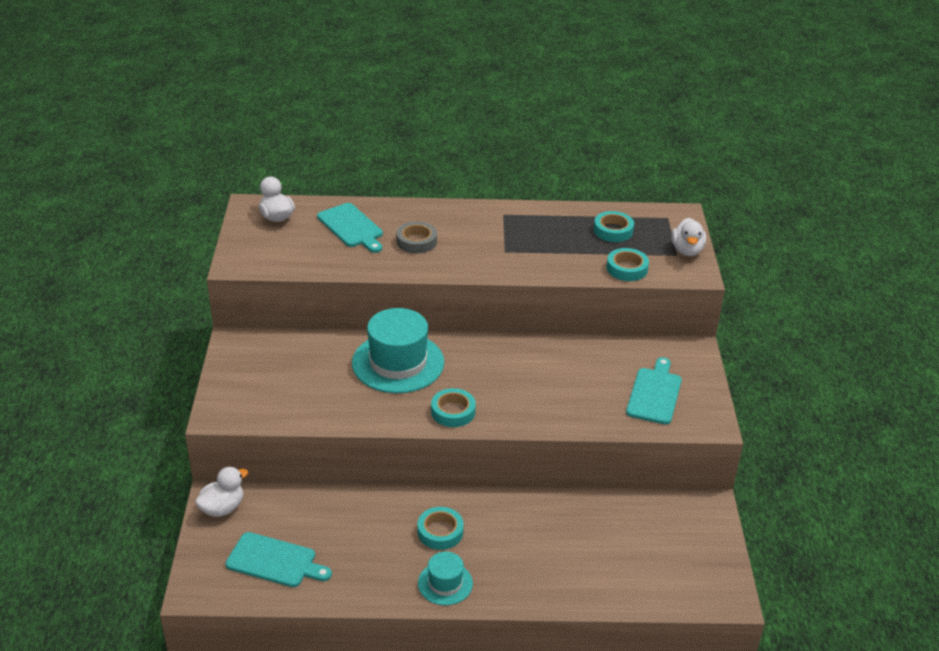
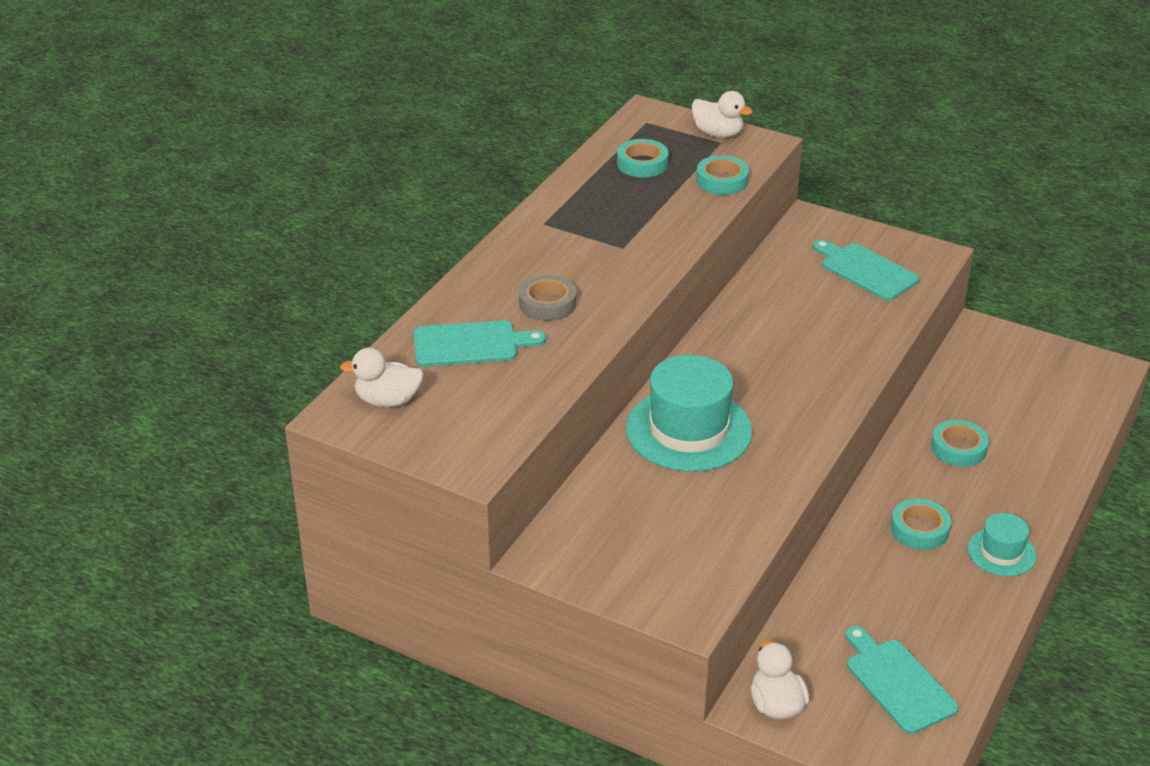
camera: 60 degrees left, 0 degrees up
(274, 561) = (897, 683): turquoise cutting board -> turquoise cutting board turned 75 degrees counterclockwise
(453, 411) = (808, 417): turquoise tape -> turquoise tape (958, 448)

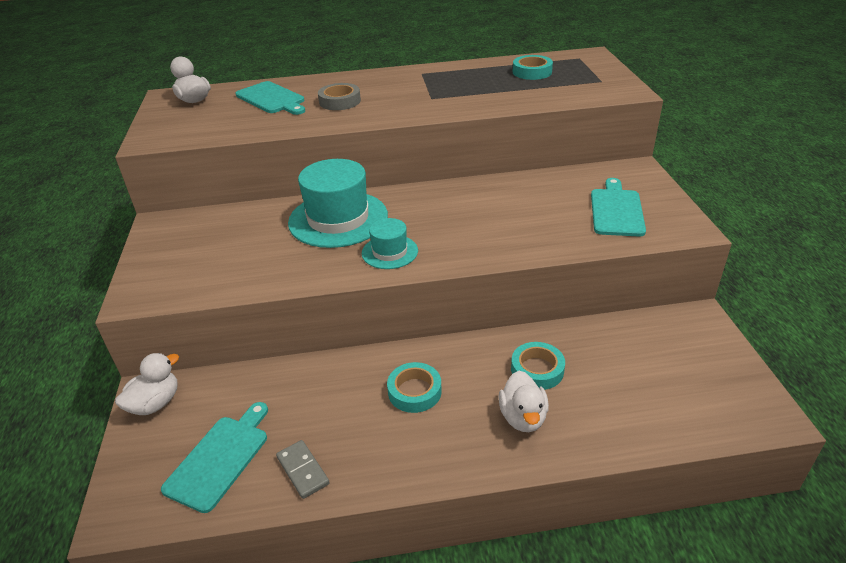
camera: 55 degrees right, 0 degrees up
(718, 133) = (610, 77): white duck -> white duck (523, 417)
(722, 180) = (558, 96): turquoise tape -> none
(957, 635) = (302, 470): none -> grey domino
(1001, 552) = (433, 453): turquoise hat -> turquoise hat (390, 252)

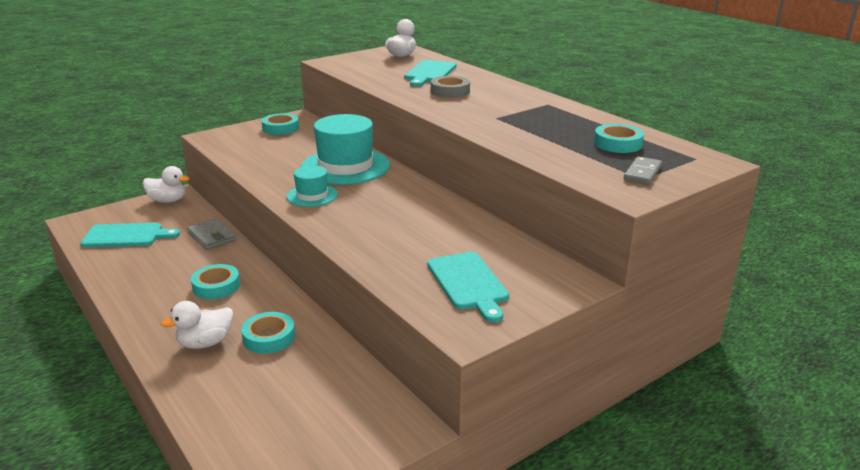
camera: 60 degrees right, 10 degrees down
(179, 239) = (280, 128): none -> turquoise tape
(296, 377) = (212, 236): none -> grey wallet
(302, 470) = (122, 266): grey domino -> grey domino (642, 173)
(616, 210) = (468, 283): turquoise cutting board -> turquoise cutting board turned 90 degrees clockwise

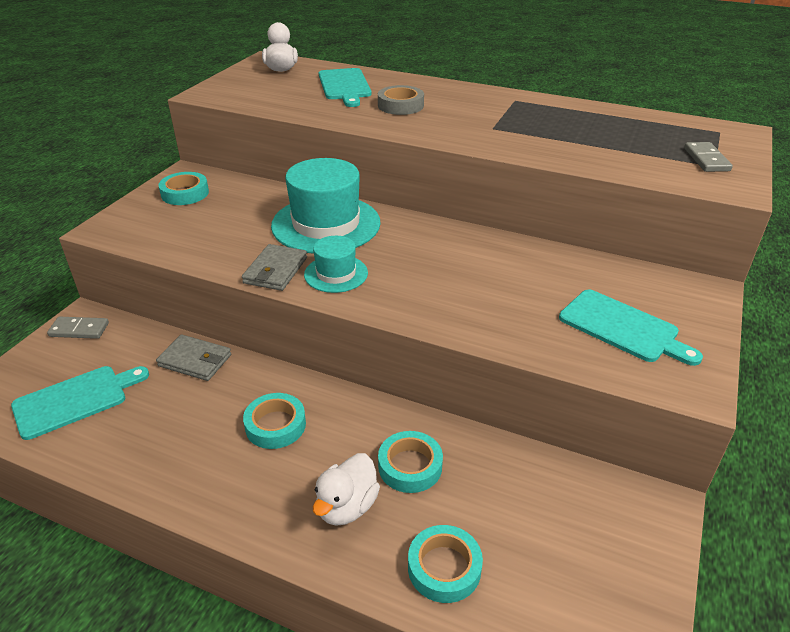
camera: 30 degrees left, 10 degrees up
(168, 201) = (79, 330): white duck -> grey domino
(277, 183) = (275, 270): none -> grey wallet
(618, 144) = (639, 132): turquoise tape -> turquoise tape (444, 568)

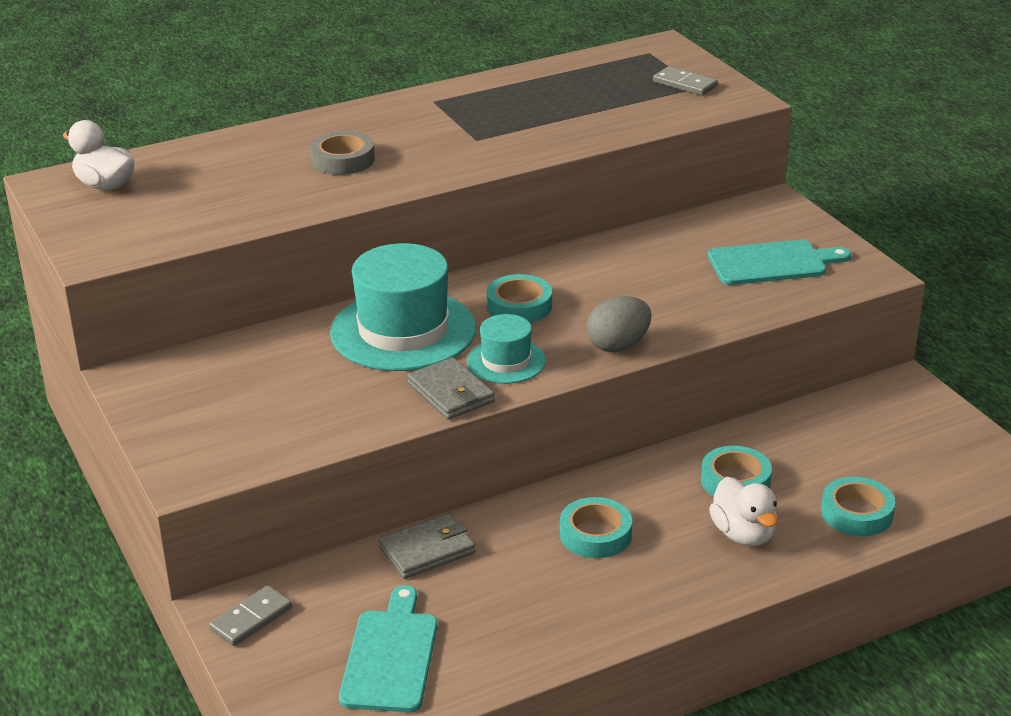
camera: 50 degrees left, 5 degrees down
(185, 193) = (186, 394): turquoise tape -> turquoise tape (519, 306)
(345, 86) = (232, 168): turquoise cutting board -> none
(411, 309) = (618, 345): none -> grey egg

